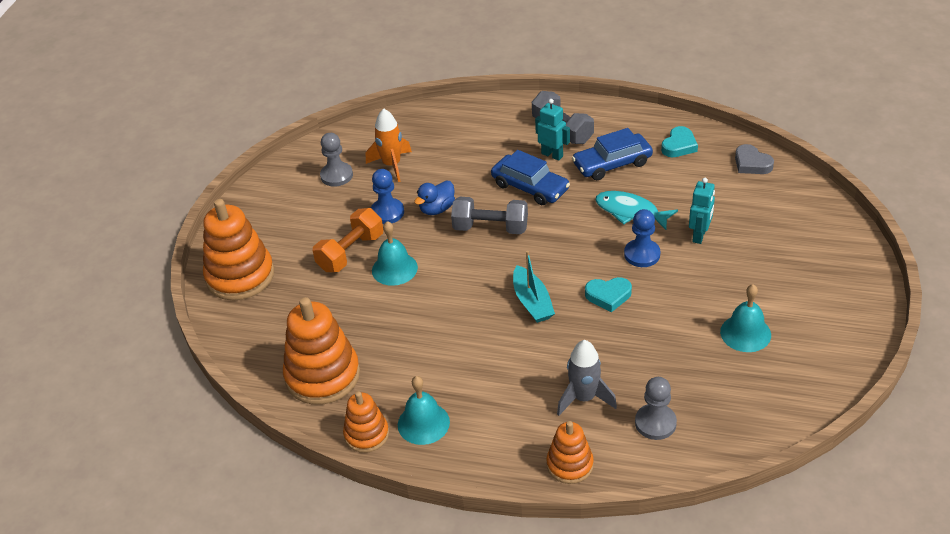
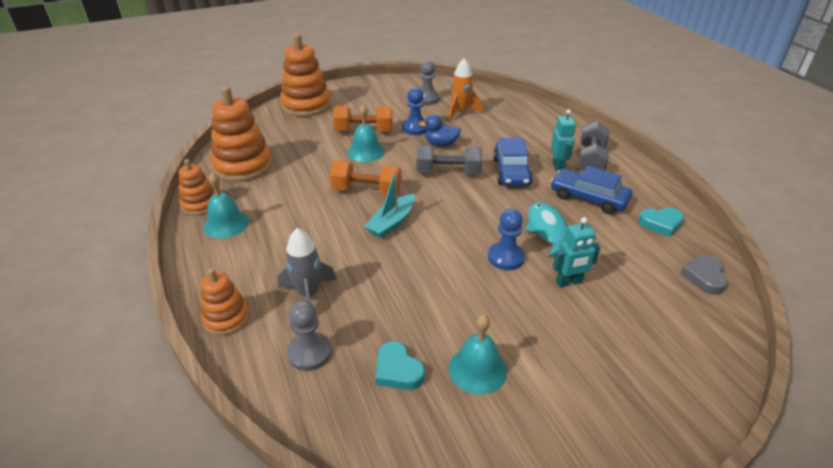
camera: 50 degrees right, 5 degrees down
(466, 297) = (367, 191): none -> orange dumbbell
(490, 228) = (448, 172): grey dumbbell -> grey dumbbell turned 60 degrees counterclockwise
(608, 296) = (438, 259): turquoise heart -> turquoise heart (398, 370)

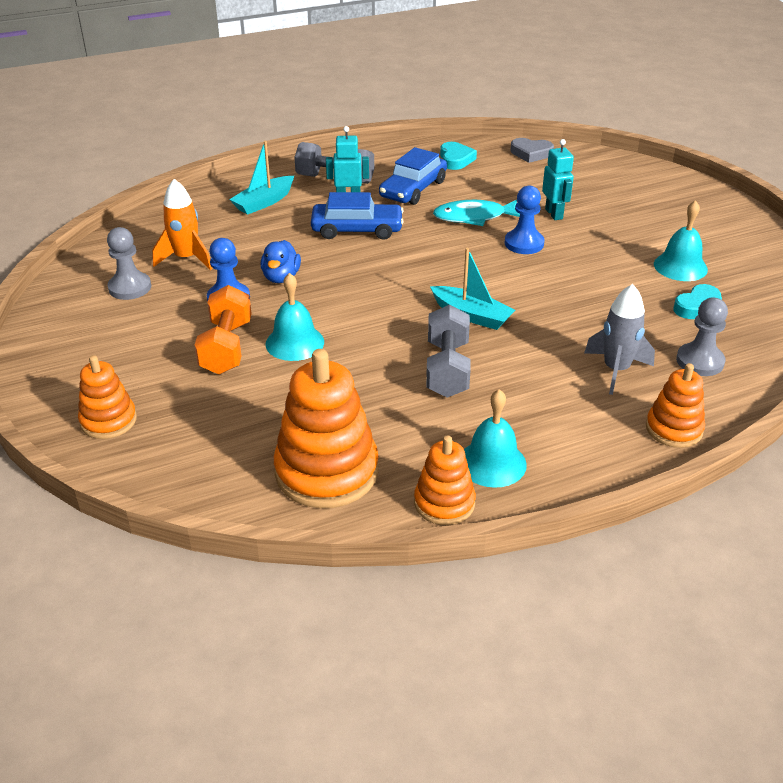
camera: 90 degrees left, 0 degrees up
(306, 105) = (108, 421): orange stacking toy -> orange stacking toy, size x0.57
(367, 191) = (401, 337): orange dumbbell -> none
(448, 172) = (357, 273): grey dumbbell -> grey dumbbell (447, 369)
(542, 133) = (264, 202): none -> turquoise boat

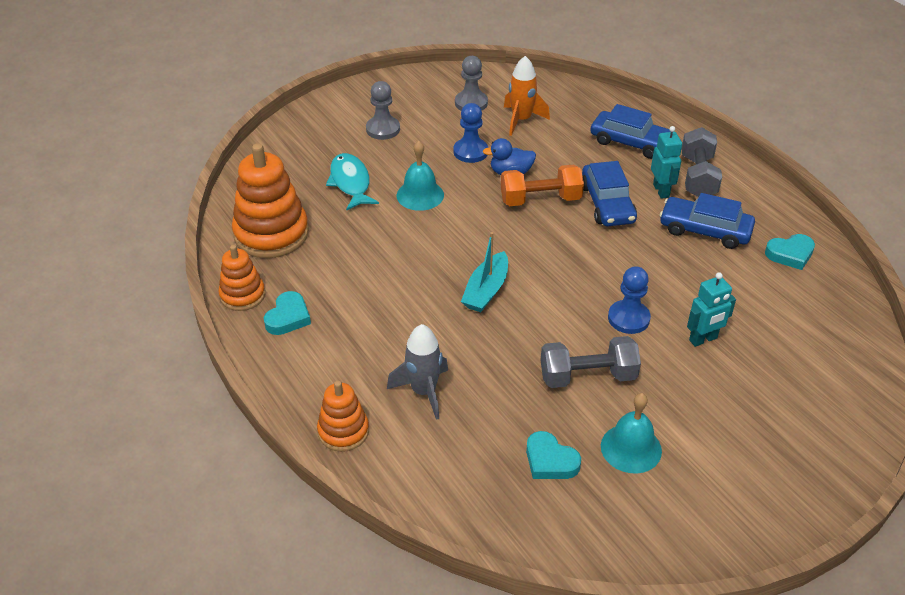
camera: 80 degrees right, 5 degrees up
(108, 421) = (313, 130): orange stacking toy -> none
(226, 347) = (406, 163): orange dumbbell -> orange dumbbell (540, 200)
(264, 202) = (631, 142): turquoise boat -> blue car
(447, 369) = (403, 282): grey dumbbell -> grey dumbbell (587, 376)
(474, 217) = (666, 278): turquoise fish -> turquoise fish (350, 182)
(492, 463) = (288, 317): turquoise bell -> turquoise heart
(531, 153) = (843, 314): grey heart -> none
(700, 361) = (451, 456): grey pawn -> grey pawn (383, 129)

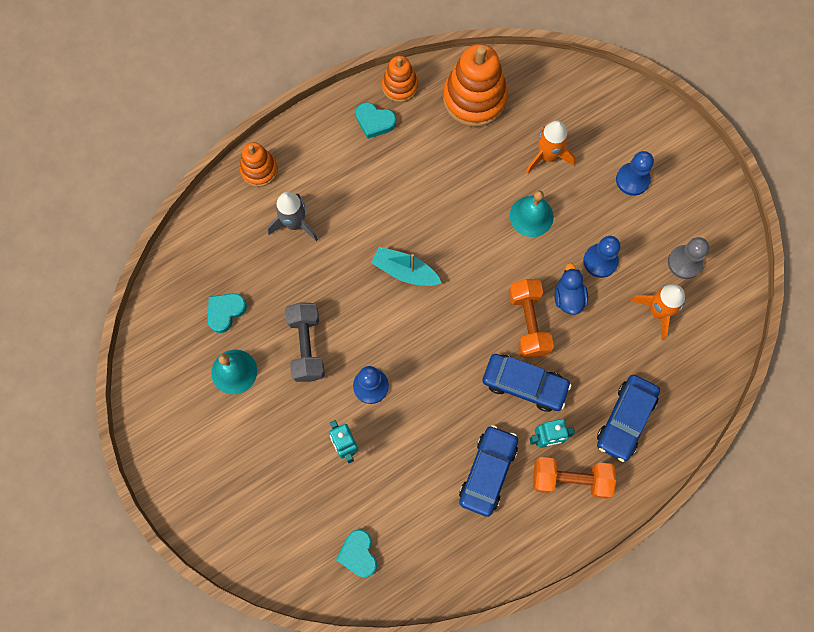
camera: 90 degrees right, 30 degrees up
(350, 182) = (547, 156): turquoise fish -> orange rocket
(383, 129) = (632, 180): grey pawn -> blue pawn
(607, 204) = (524, 384): blue car -> blue car turned 150 degrees counterclockwise
(698, 177) = (570, 479): grey dumbbell -> orange dumbbell
(790, 254) = (454, 548): turquoise heart -> turquoise heart (358, 554)

